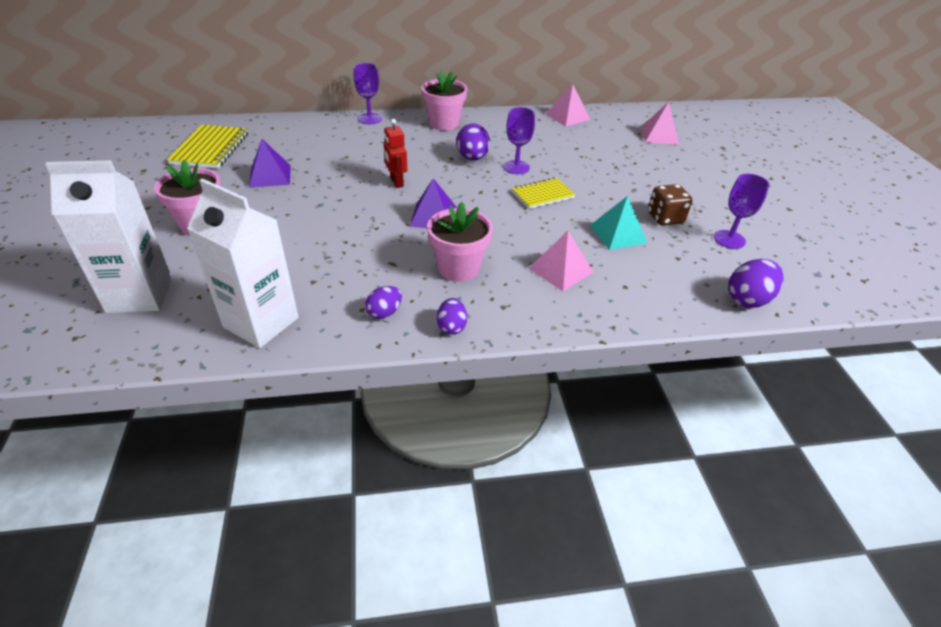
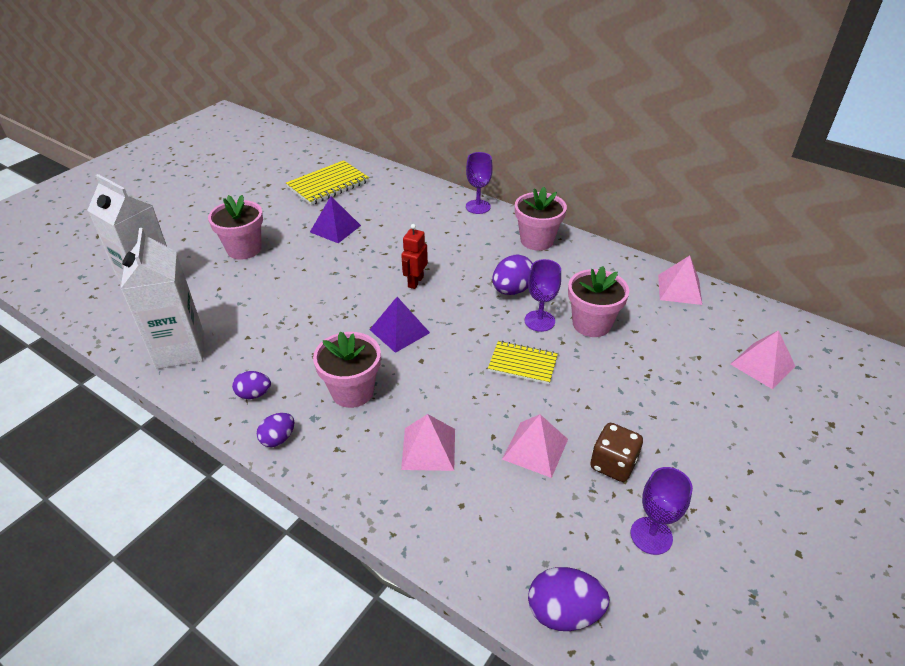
camera: 45 degrees right, 0 degrees up
(548, 155) = (591, 324): none -> pink flower pot
(618, 234) = (535, 449): turquoise pyramid -> pink pyramid

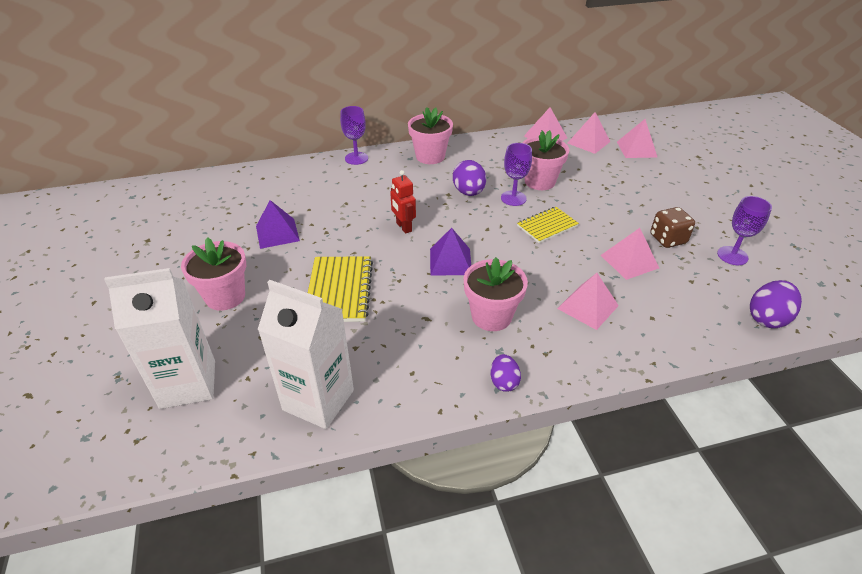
camera: 50 degrees left, 0 degrees up
(254, 394) = (435, 374): purple egg -> none
(328, 185) = (208, 208): yellow notebook -> yellow notebook (339, 290)
(718, 323) = (588, 142): none -> pink pyramid

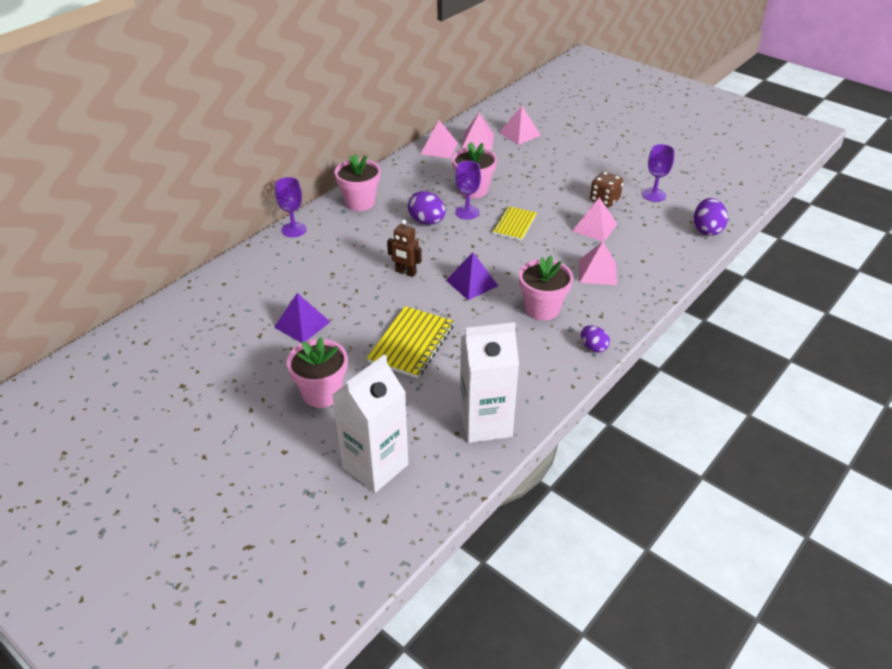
camera: 35 degrees left, 0 degrees up
(339, 290) = (411, 344): yellow notebook -> yellow notebook turned 60 degrees clockwise
(403, 227) = (405, 272): red robot -> brown robot

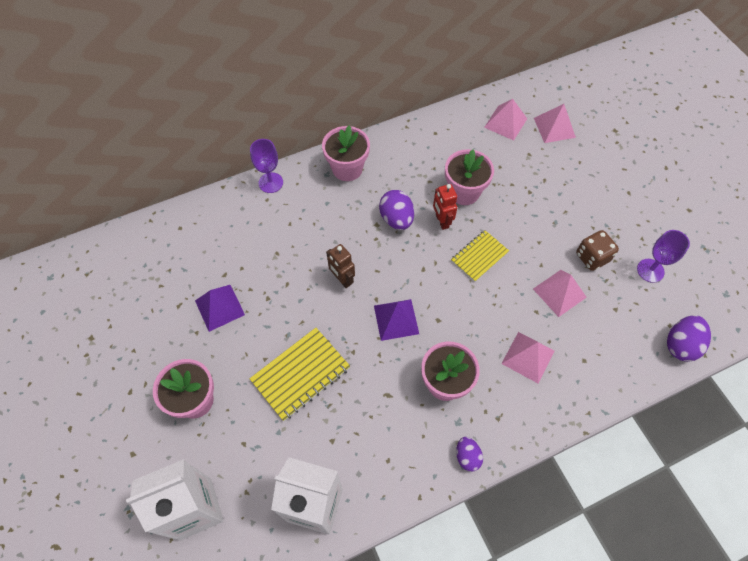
camera: 25 degrees right, 20 degrees up
(439, 148) = (460, 120): pink pyramid -> none
(467, 212) = (441, 221): purple goblet -> red robot

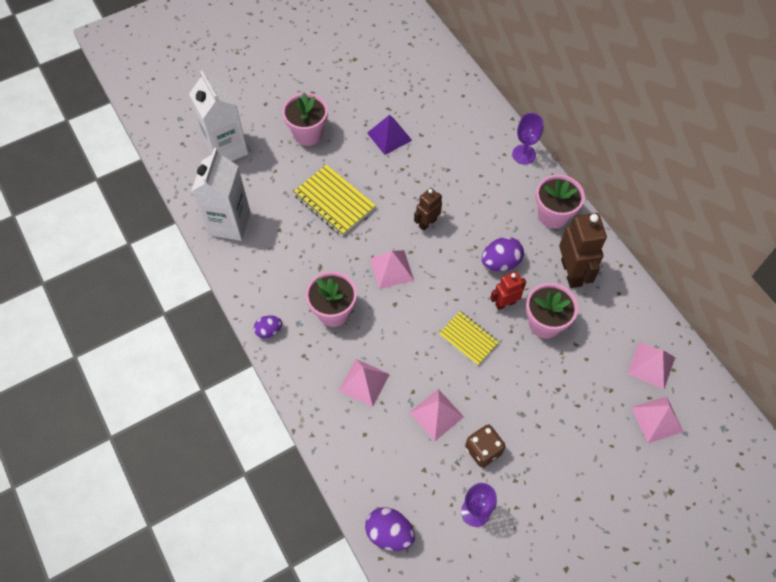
camera: 85 degrees right, 0 degrees up
(396, 319) = (392, 269): purple pyramid -> pink pyramid
(411, 164) = (572, 272): none -> brown robot

